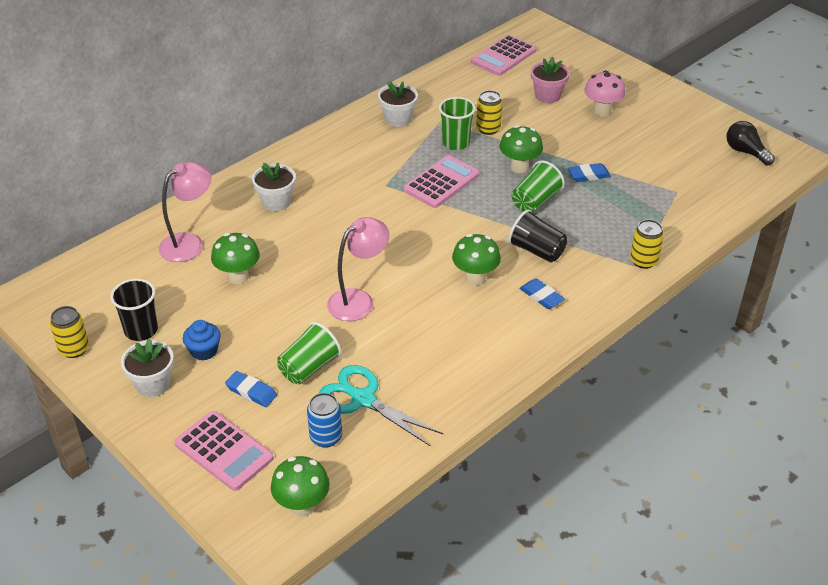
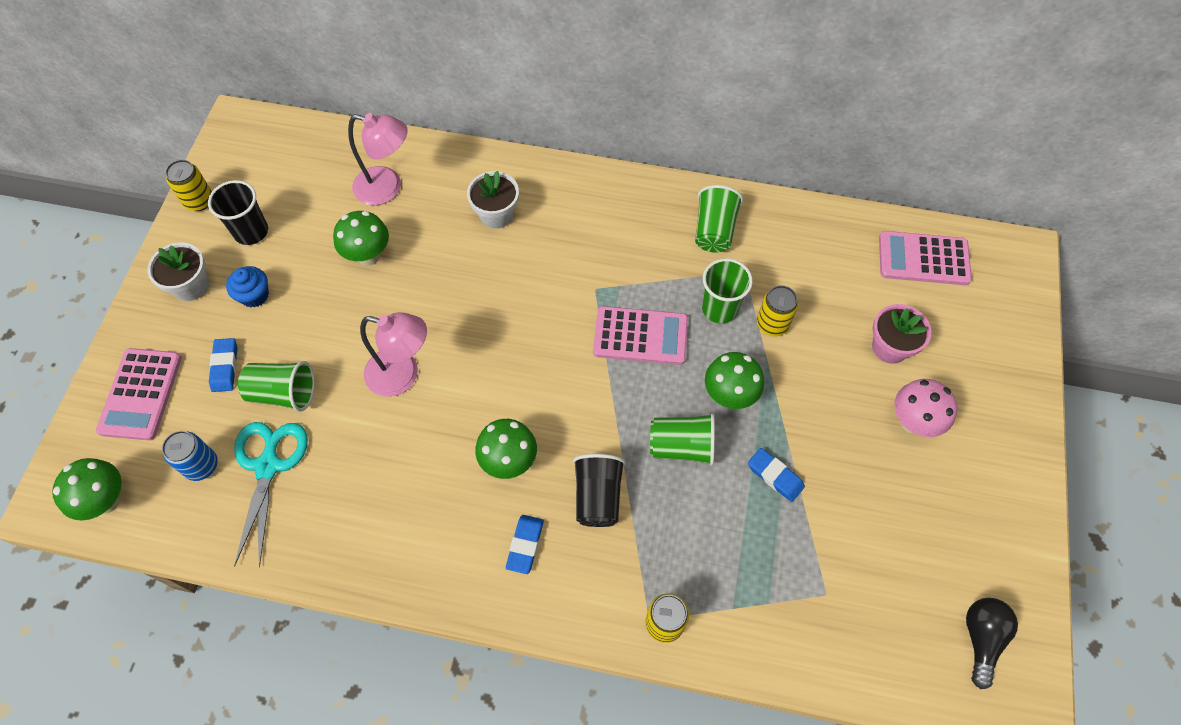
camera: 55 degrees right, 20 degrees up
(398, 119) = (714, 231): white flower pot -> green cup

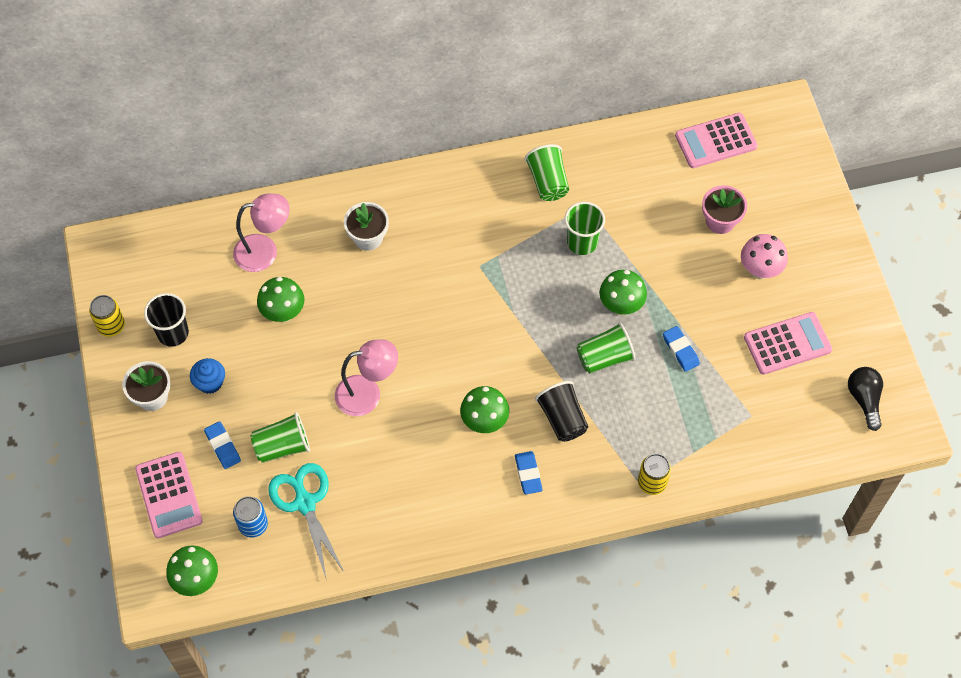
camera: 25 degrees left, 0 degrees up
(640, 336) = (533, 288): pink calculator -> pink calculator (787, 344)
(772, 324) = (627, 239): yellow can -> none
(775, 476) = (680, 350): blue eraser -> blue eraser turned 45 degrees clockwise

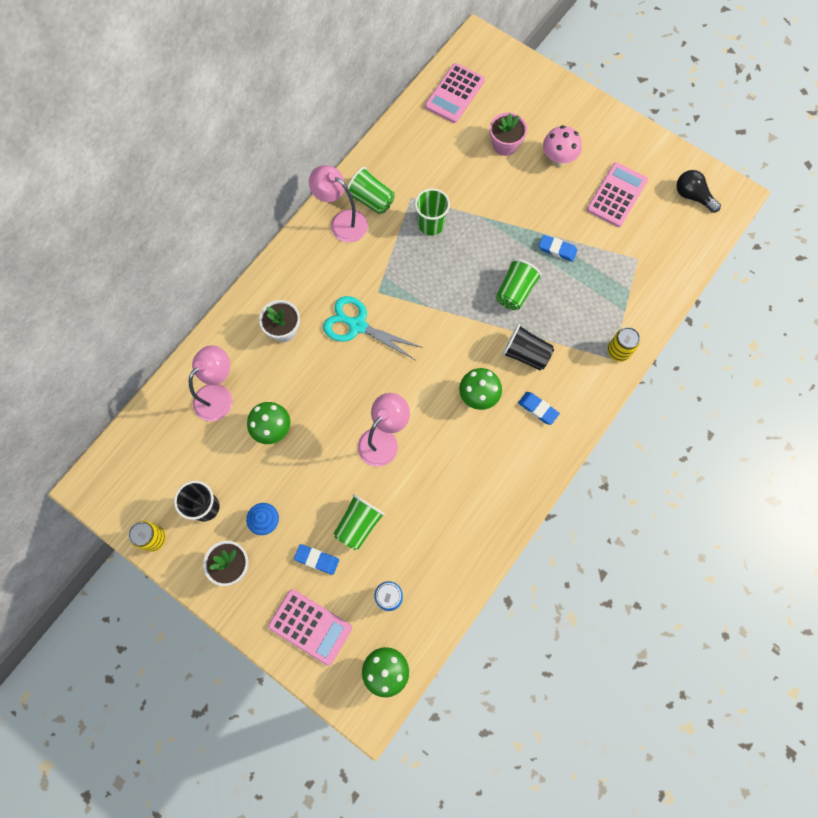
camera: 40 degrees left, 10 degrees up
(305, 503) = (411, 551): turquoise scissors -> turquoise scissors (357, 325)
(504, 182) = (342, 222): none -> pink lamp
(621, 306) = (494, 249): green mushroom -> none

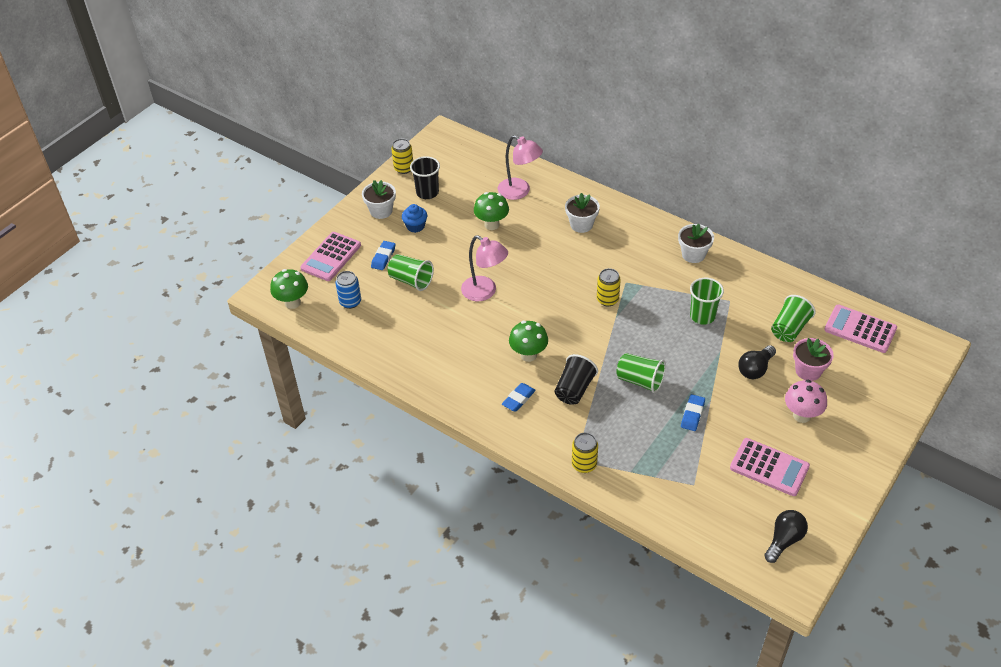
camera: 90 degrees right, 25 degrees down
(342, 222) = (693, 254): pink lamp -> white flower pot
(357, 325) = (590, 270): turquoise scissors -> none
(371, 200) = (720, 273): green cup -> green cup (789, 329)
(403, 312) = (607, 300): none -> yellow can
(502, 188) = (755, 369): none -> black light bulb

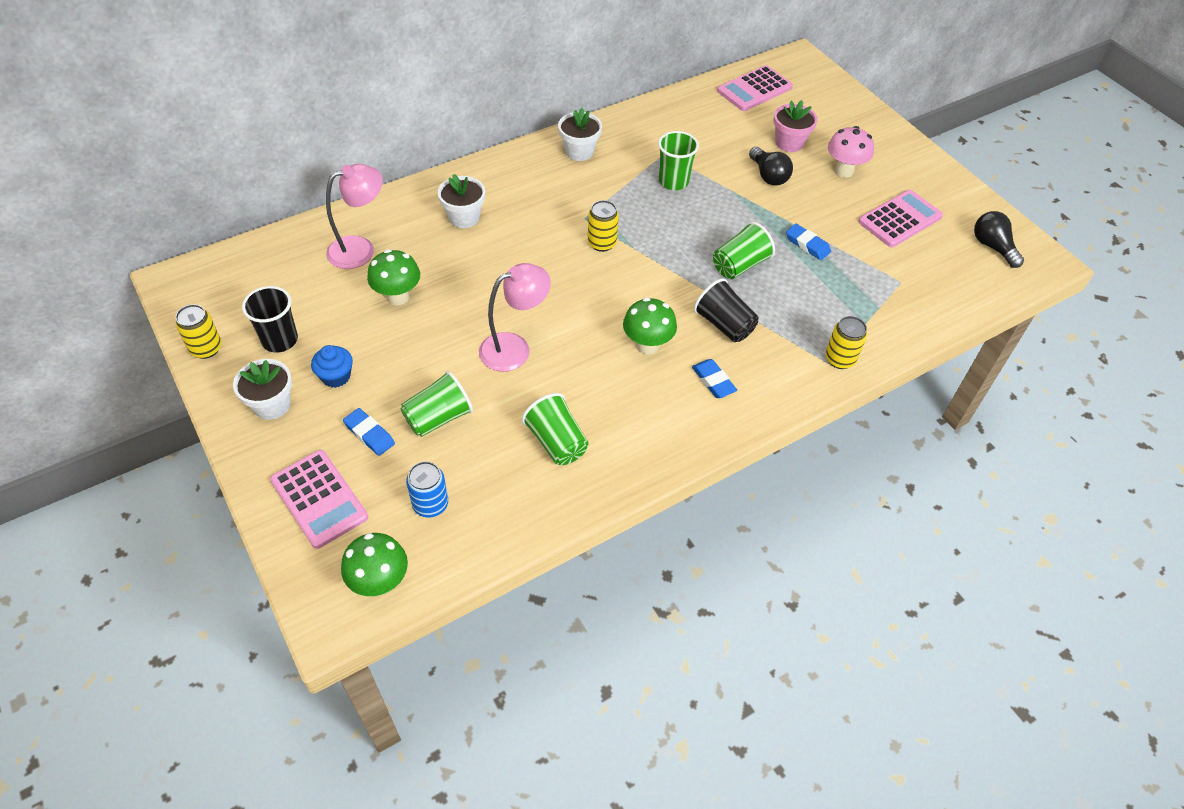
camera: 70 degrees left, 5 degrees up
(789, 329) = (727, 131): green cup -> green cup (556, 442)

